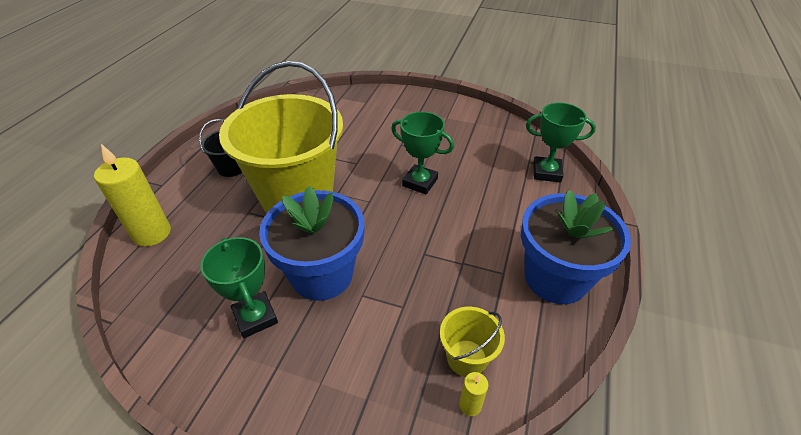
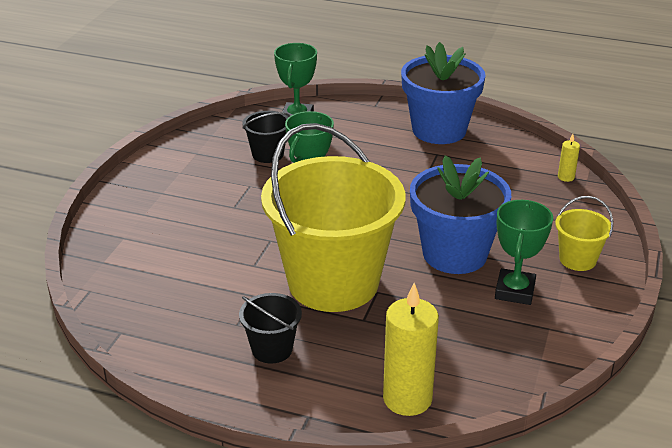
camera: 90 degrees left, 10 degrees down
(255, 317) = (514, 291): green trophy -> green trophy turned 45 degrees counterclockwise
(467, 358) = (527, 176): yellow bucket -> yellow bucket (577, 259)
(479, 157) = (268, 154): none -> black bucket

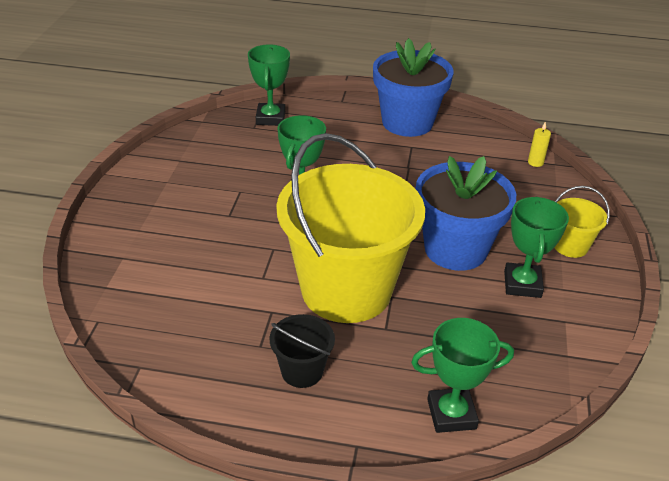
camera: 10 degrees left, 5 degrees up
(268, 154) = (250, 157): black bucket -> none
(407, 399) = (451, 414): yellow candle -> green trophy

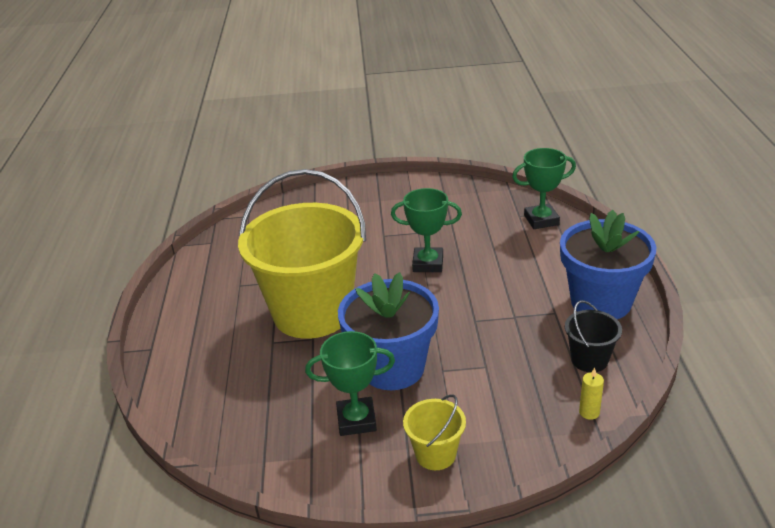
camera: 80 degrees right, 5 degrees down
(302, 371) = (218, 309): black bucket -> black bucket (589, 360)
(451, 414) = (184, 392): green trophy -> none

